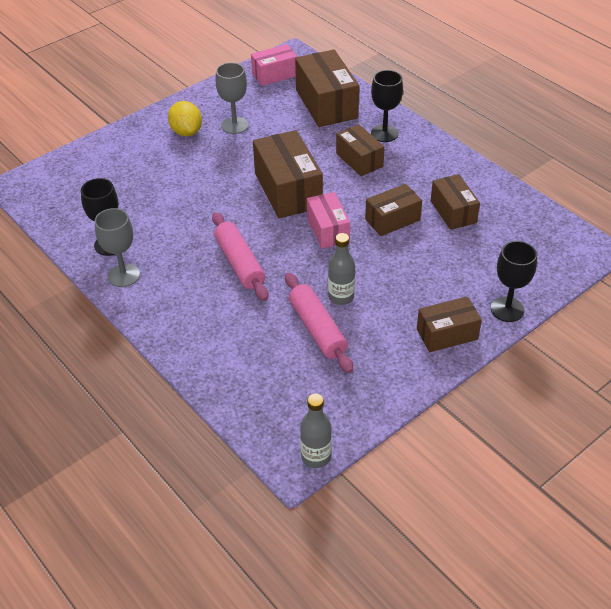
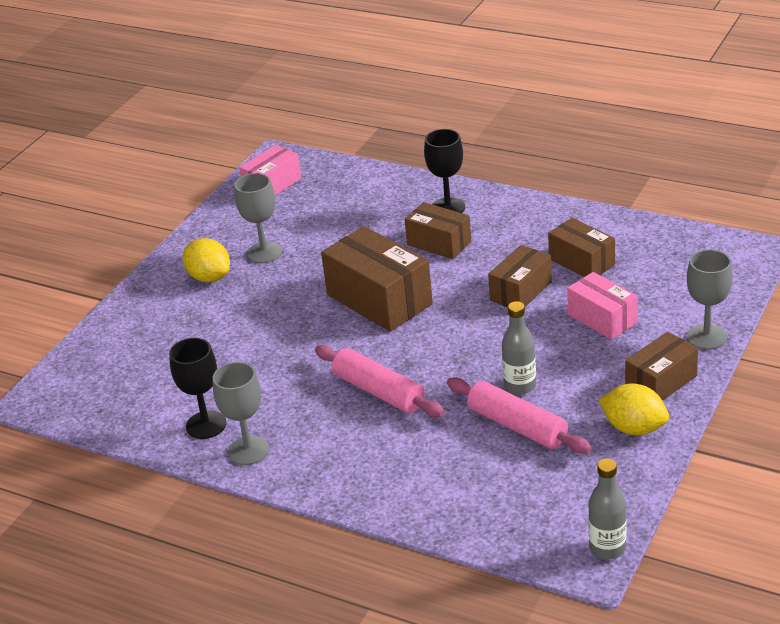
camera: 20 degrees left, 10 degrees down
(326, 104) = (358, 198): brown box -> none
(328, 230) = (455, 325): pink box -> pink box (602, 319)
(401, 365) = (634, 428): none -> yellow lemon
(507, 309) = (706, 337): black goblet -> grey goblet

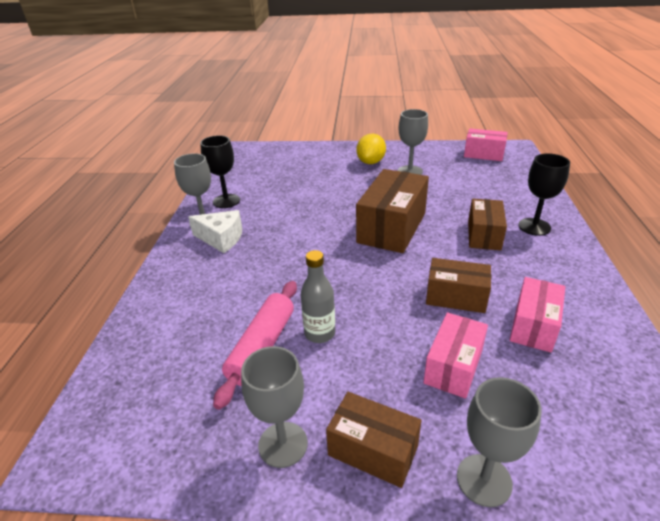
camera: 65 degrees right, 0 degrees up
(301, 438) = (221, 238): none -> white cheese
(379, 392) = (282, 257): pink rolling pin -> none
(581, 262) = (533, 326): brown box -> pink box
(607, 548) = (82, 471): grey bottle -> none
(634, 428) = (283, 444): yellow lemon -> grey goblet

